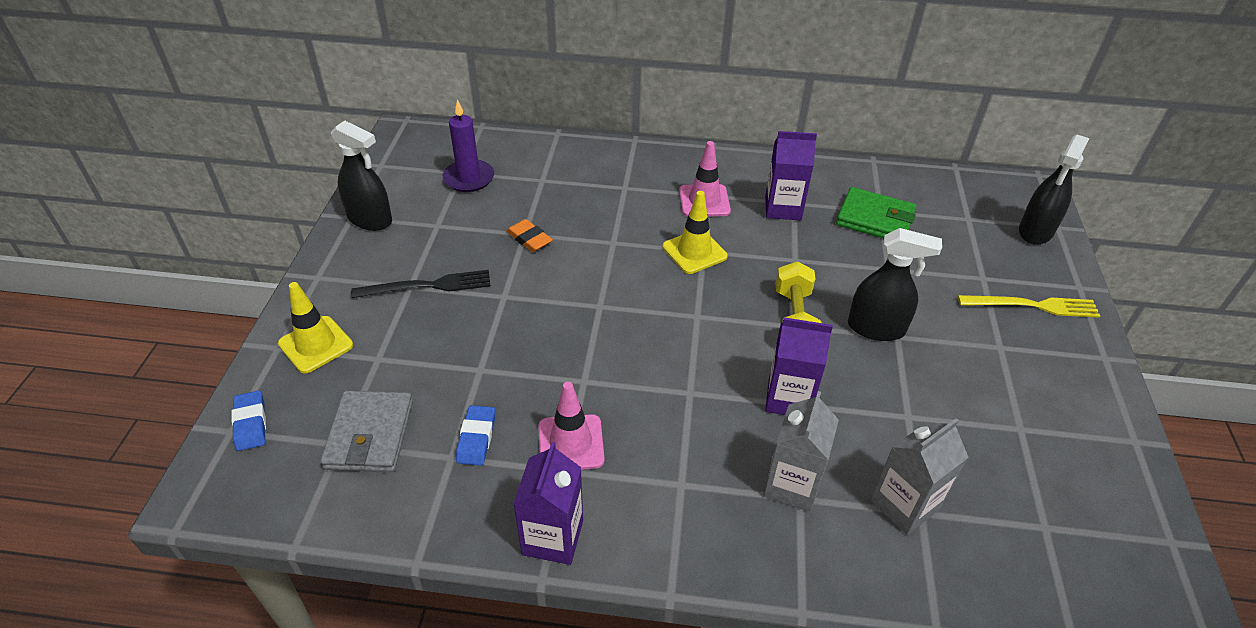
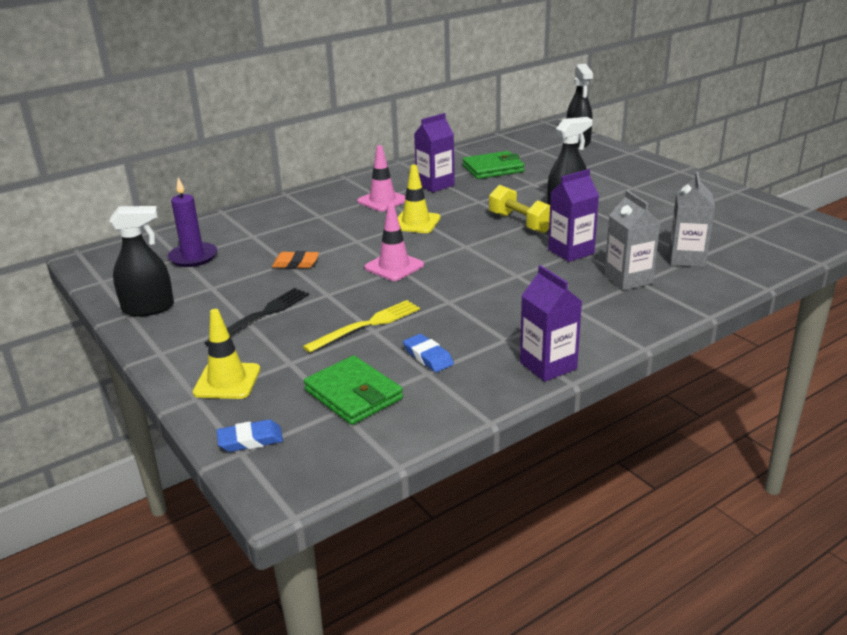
camera: 40 degrees left, 15 degrees down
(250, 423) = (250, 440): blue eraser -> blue eraser turned 45 degrees counterclockwise
(370, 435) = (353, 394): grey wallet -> green wallet
(571, 443) = (489, 327): pink traffic cone -> pink traffic cone (394, 266)
(1033, 306) = (621, 167): yellow fork -> yellow fork (367, 325)

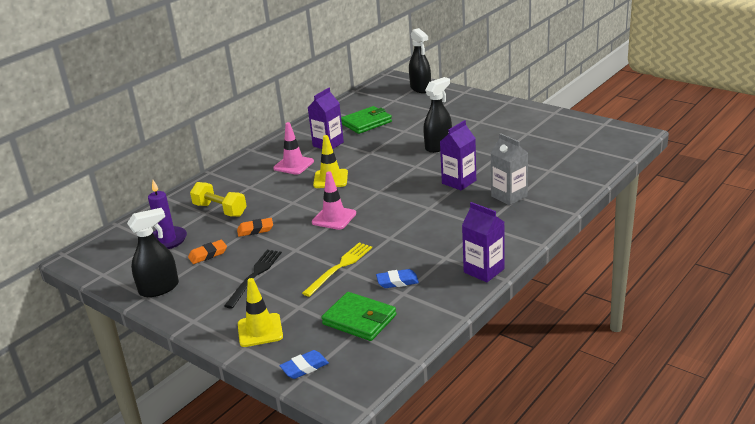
camera: 15 degrees left, 0 degrees up
(226, 281) = (208, 254): none -> orange eraser
(428, 357) = (397, 281): blue eraser -> blue eraser turned 45 degrees counterclockwise
(520, 223) = (411, 165): yellow dumbbell -> yellow dumbbell (220, 210)
(687, 258) = (542, 172): grey carton -> none

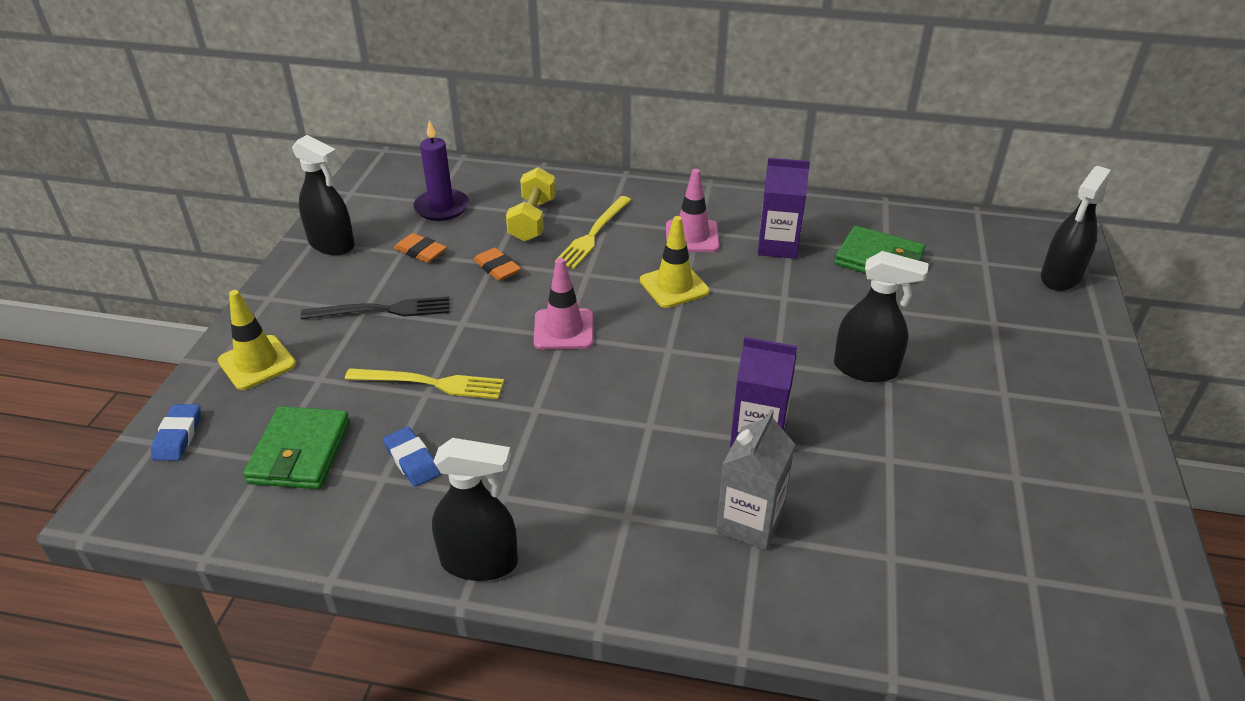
camera: 60 degrees right, 10 degrees up
(257, 193) = (593, 234): none -> yellow fork
(304, 367) = (178, 436): blue eraser -> blue eraser turned 60 degrees clockwise
(484, 270) = (479, 562): purple carton -> black spray bottle

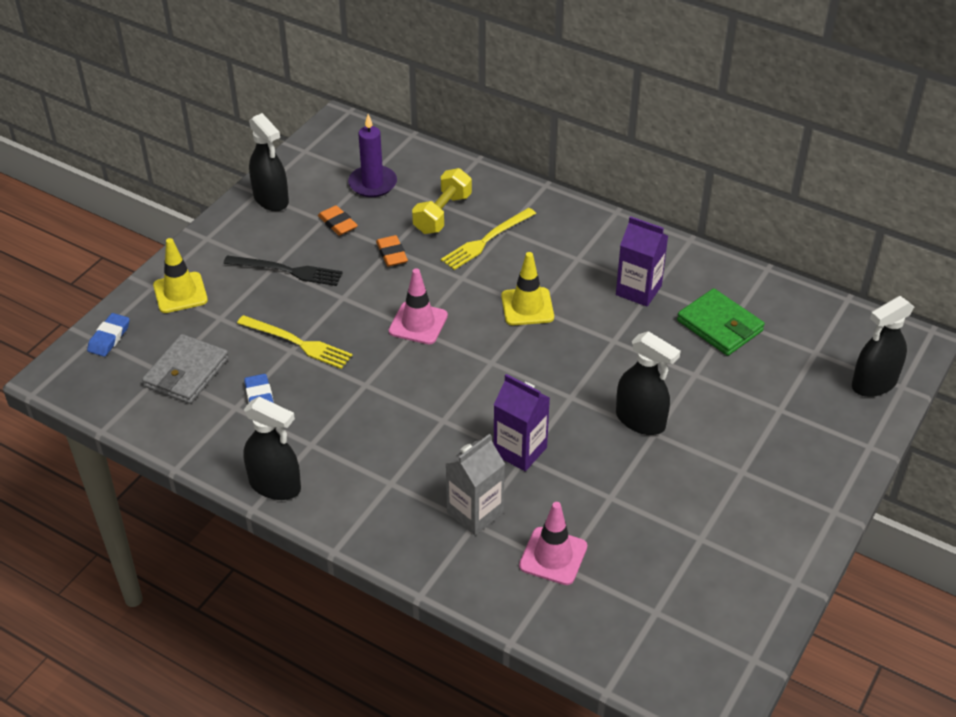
camera: 20 degrees right, 5 degrees up
(300, 452) = (186, 373): green wallet -> grey wallet
(692, 236) = (569, 263): pink traffic cone -> pink traffic cone (553, 556)

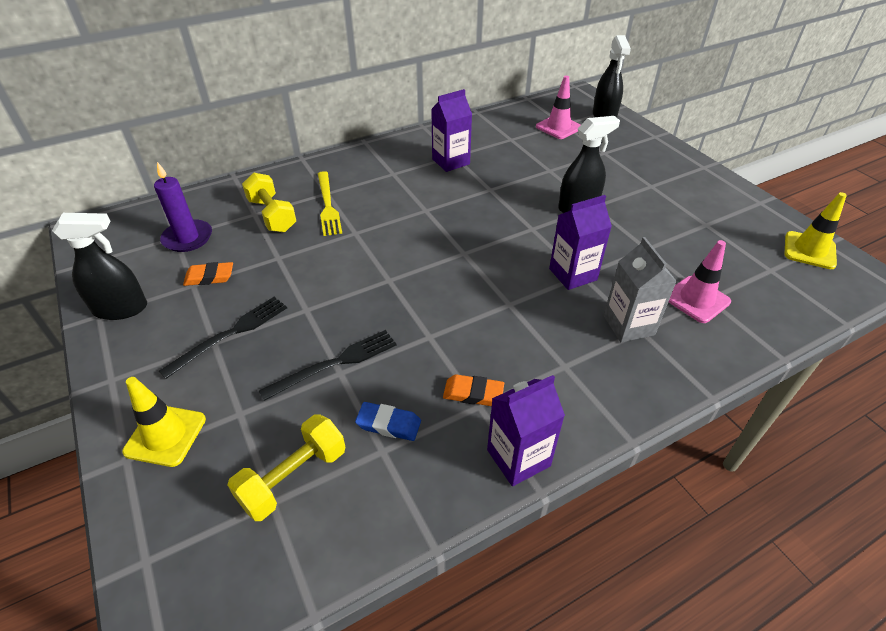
camera: 60 degrees left, 0 degrees up
(109, 338) = (161, 541): blue eraser -> none
(186, 373) = (293, 477): grey wallet -> yellow dumbbell
(275, 485) = (518, 458): black spray bottle -> purple carton
(297, 343) = (335, 363): yellow fork -> black fork
(392, 254) = (286, 259): orange eraser -> orange eraser (473, 393)
(418, 323) = (384, 275): pink traffic cone -> pink traffic cone (558, 127)
(527, 307) = (420, 213): yellow traffic cone -> yellow traffic cone (809, 250)
(720, 326) = (513, 145): green wallet -> none

